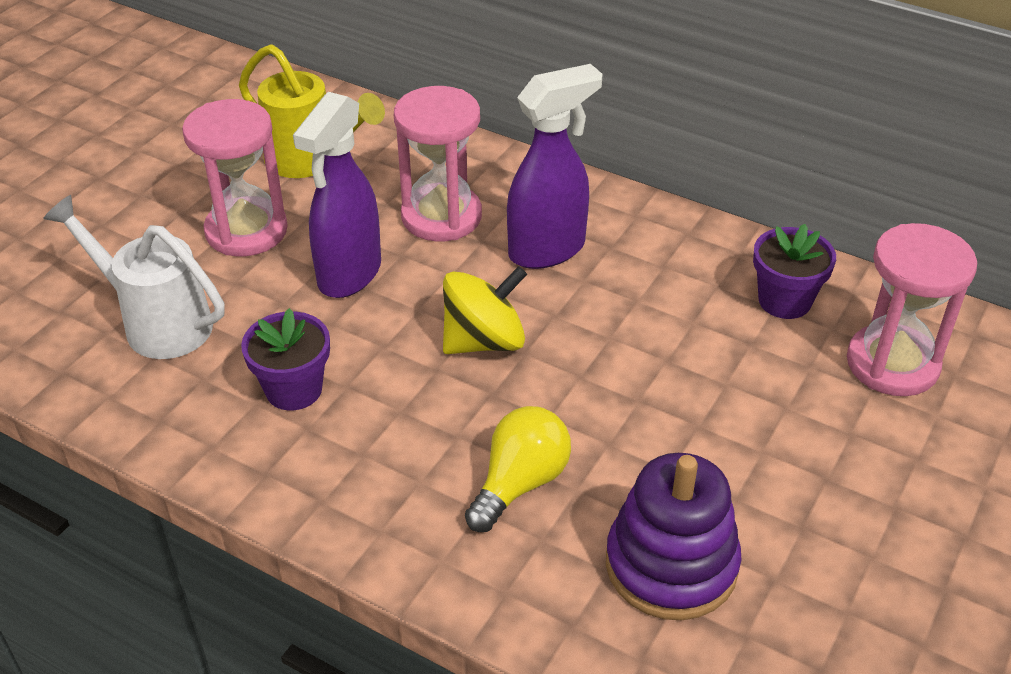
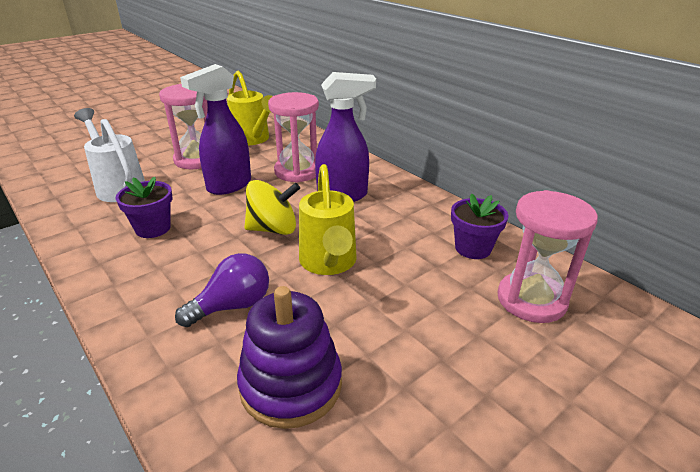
camera: 20 degrees right, 10 degrees down
(520, 483) = (232, 306): yellow light bulb -> purple light bulb
(604, 378) = (328, 263): none -> yellow watering can

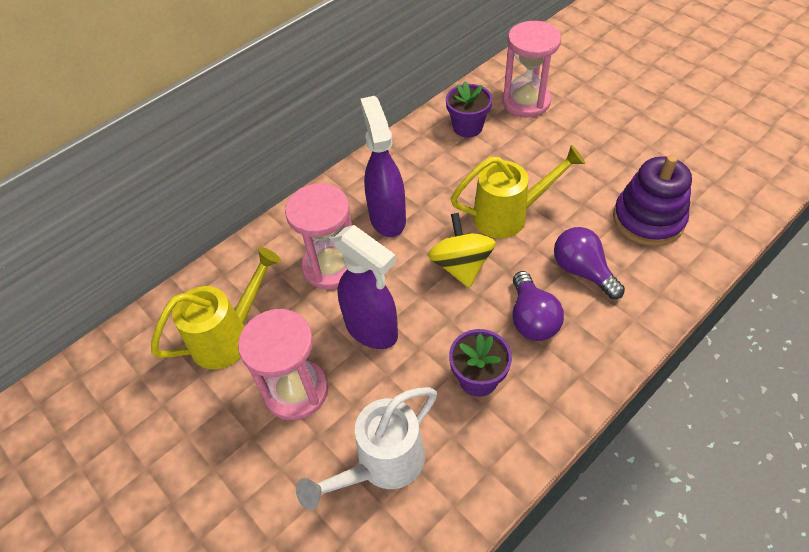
camera: 90 degrees left, 20 degrees up
(193, 263) = (531, 318): none -> purple light bulb

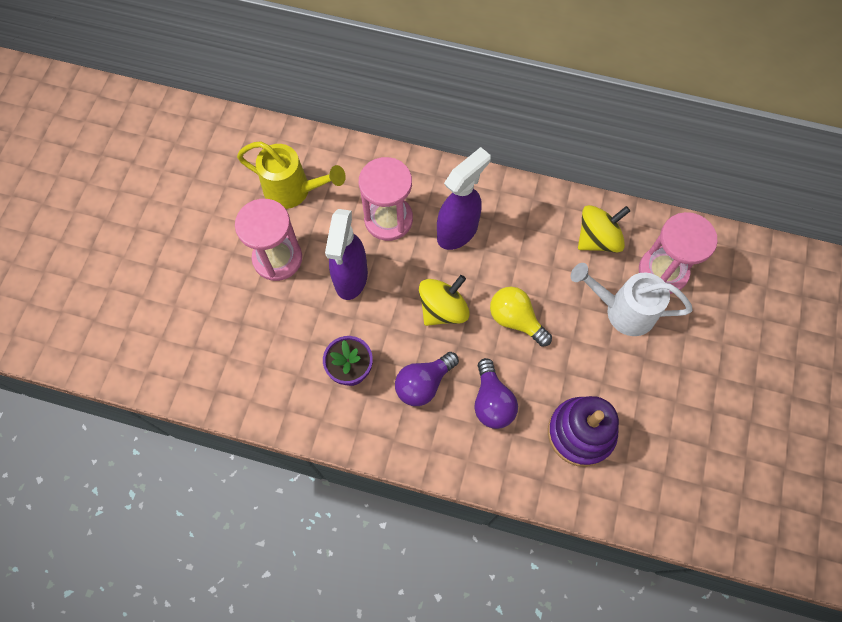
camera: 55 degrees right, 15 degrees up
(382, 464) = (255, 342): white watering can -> white watering can (623, 310)
(467, 127) = (597, 239): purple flower pot -> yellow spinning top
(508, 215) = (515, 320): yellow watering can -> yellow light bulb
(582, 271) = (492, 402): purple light bulb -> purple light bulb turned 150 degrees clockwise

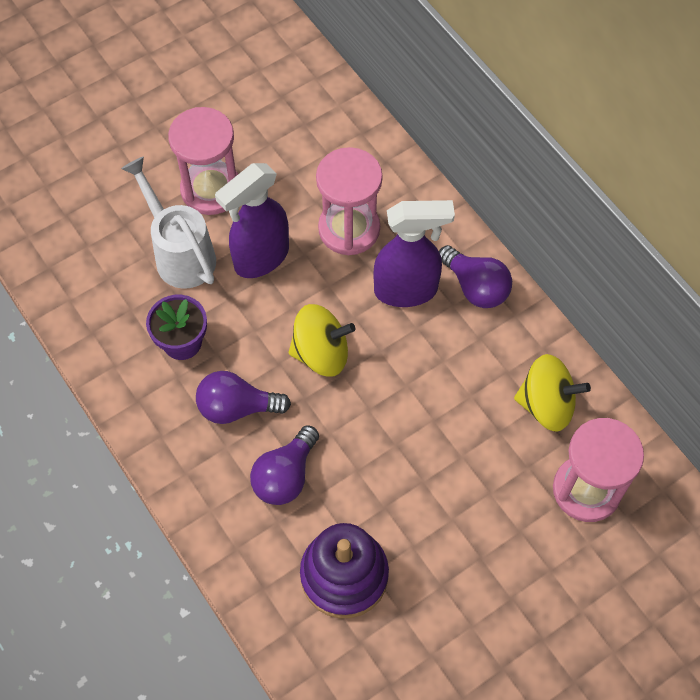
camera: 40 degrees right, 5 degrees down
(293, 191) = (284, 137): yellow watering can -> none
(495, 199) = (475, 287): none -> purple light bulb
(515, 320) = (383, 418): yellow light bulb -> none
(623, 310) = (503, 495): white watering can -> white watering can (180, 254)

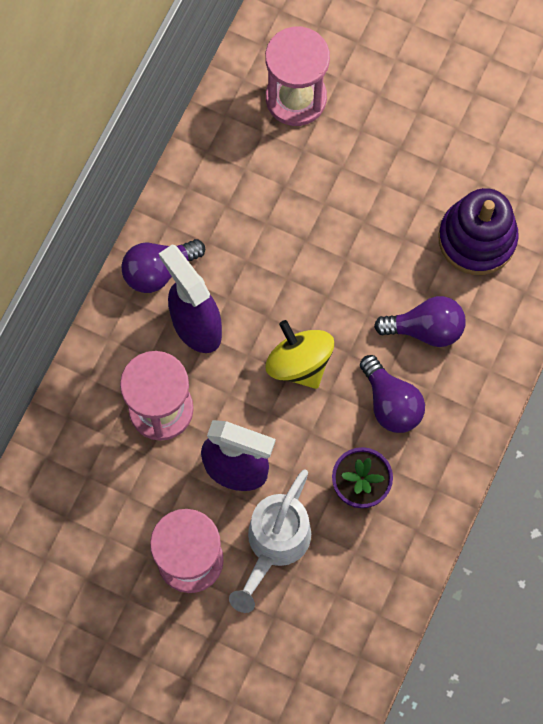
camera: 120 degrees left, 10 degrees up
(475, 287) = (159, 270): purple light bulb -> purple light bulb turned 135 degrees counterclockwise
(546, 405) = (239, 161): yellow spinning top -> none

